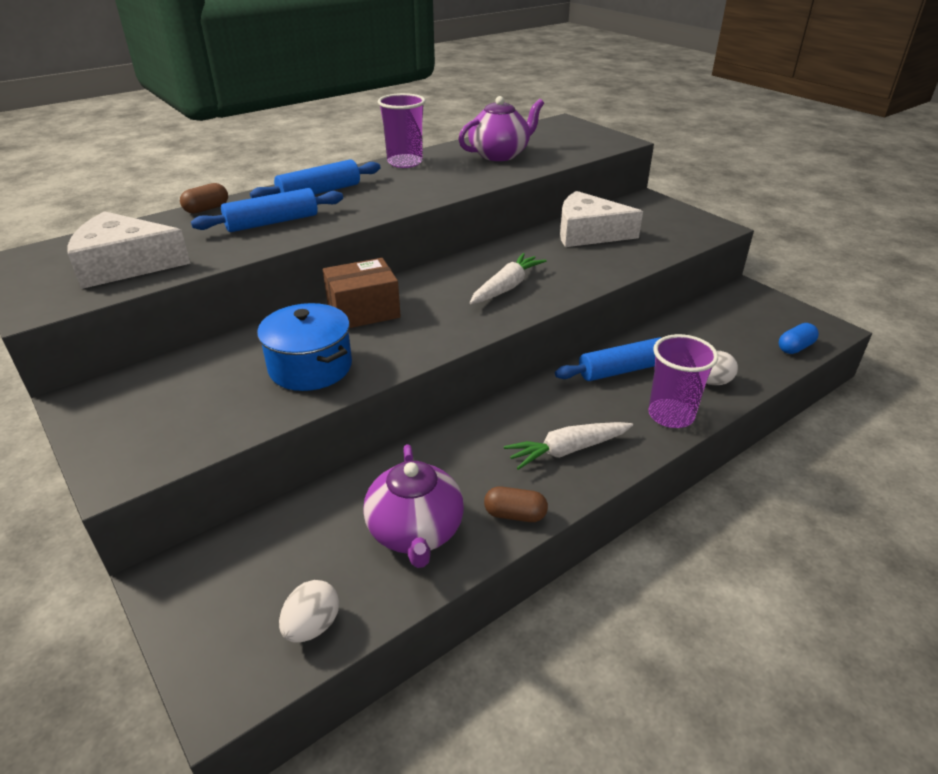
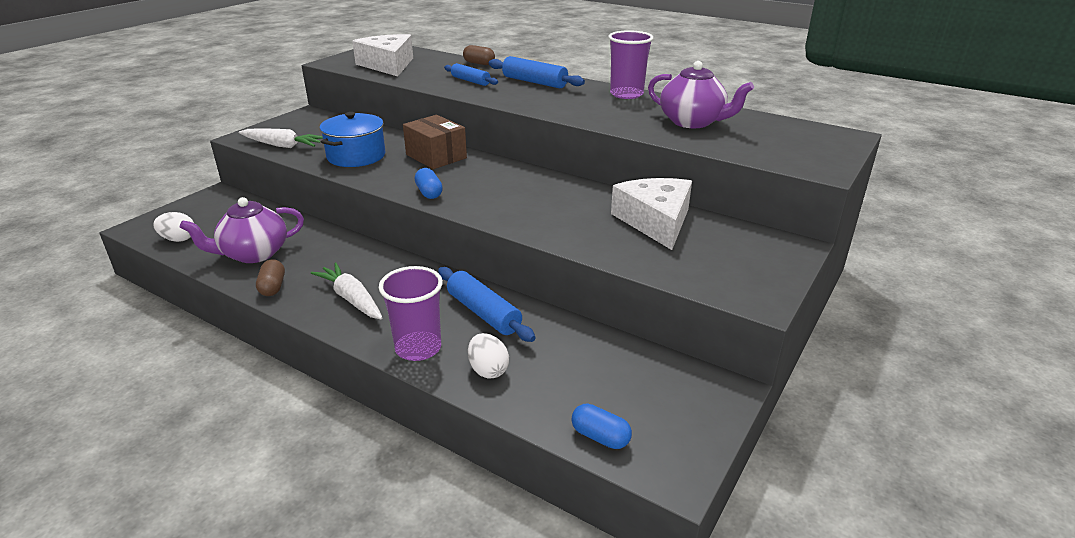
camera: 70 degrees right, 5 degrees down
(272, 222) = (470, 81): blue rolling pin -> blue rolling pin, size x0.66
(463, 328) = (429, 193): none -> blue capsule
(506, 287) = (507, 199): white carrot -> white carrot (282, 145)

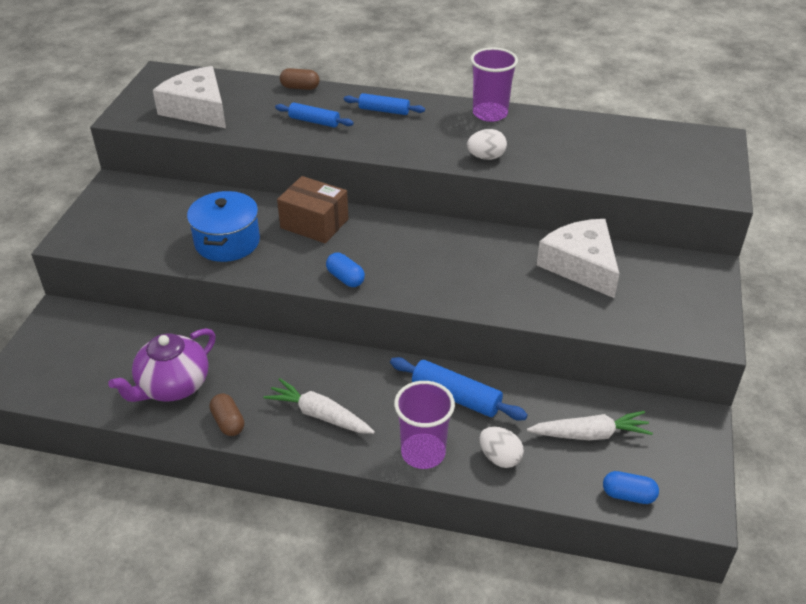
camera: 20 degrees left, 10 degrees up
(178, 239) = (69, 388): white egg -> white egg (486, 157)
(282, 145) = (129, 244): white carrot -> white carrot (590, 434)
(534, 82) = (384, 111): blue rolling pin -> blue rolling pin, size x0.66
(692, 122) = (577, 146): purple teapot -> none

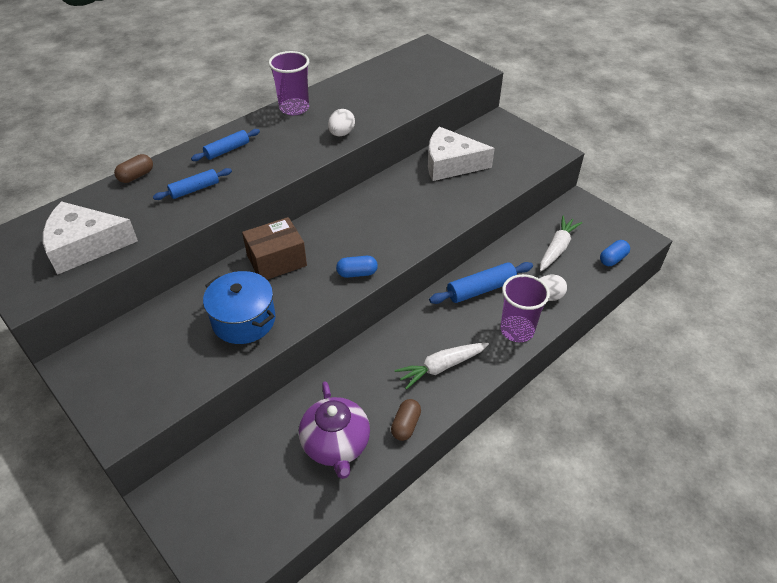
camera: 55 degrees left, 5 degrees up
(228, 422) = (406, 425): brown capsule -> brown capsule turned 75 degrees counterclockwise

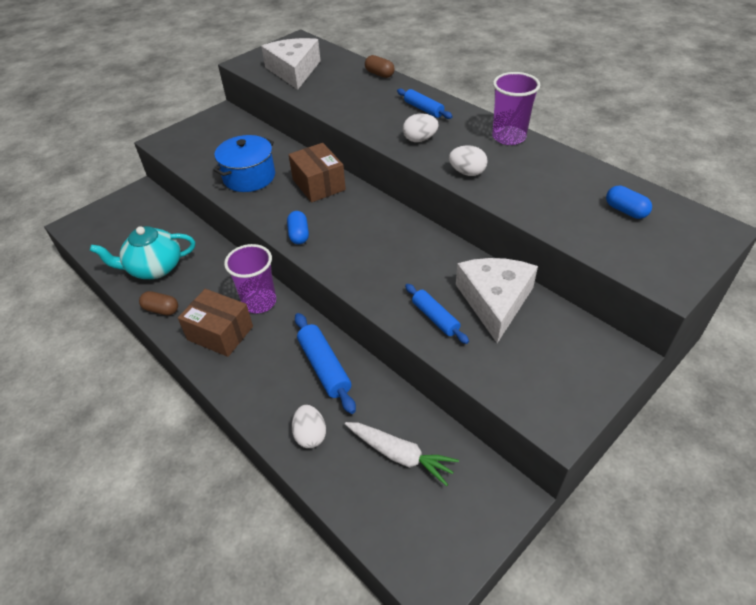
camera: 90 degrees right, 0 degrees up
(194, 189) = (363, 102): blue rolling pin -> blue rolling pin (435, 318)
(281, 155) = (420, 139): none -> white egg
(336, 445) = (154, 268): purple teapot -> turquoise teapot
(441, 367) = (220, 333): white carrot -> brown box
(517, 330) = (260, 399): purple cup -> purple cup (259, 302)
(612, 259) = (382, 528): blue capsule -> blue capsule (625, 211)

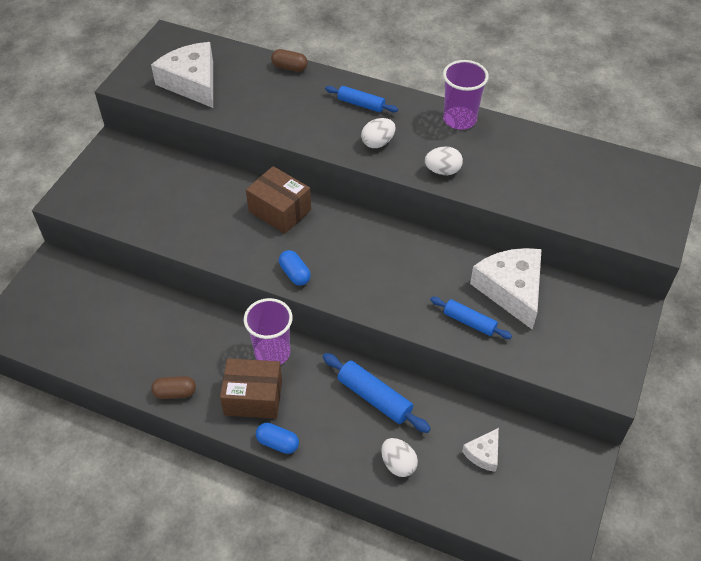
camera: 25 degrees left, 5 degrees up
(154, 268) = (135, 350): turquoise teapot -> none
(249, 177) = (199, 220): blue pot -> none
(400, 455) = (483, 453): white carrot -> white cheese
(625, 211) = (595, 177): blue capsule -> blue capsule (277, 443)

